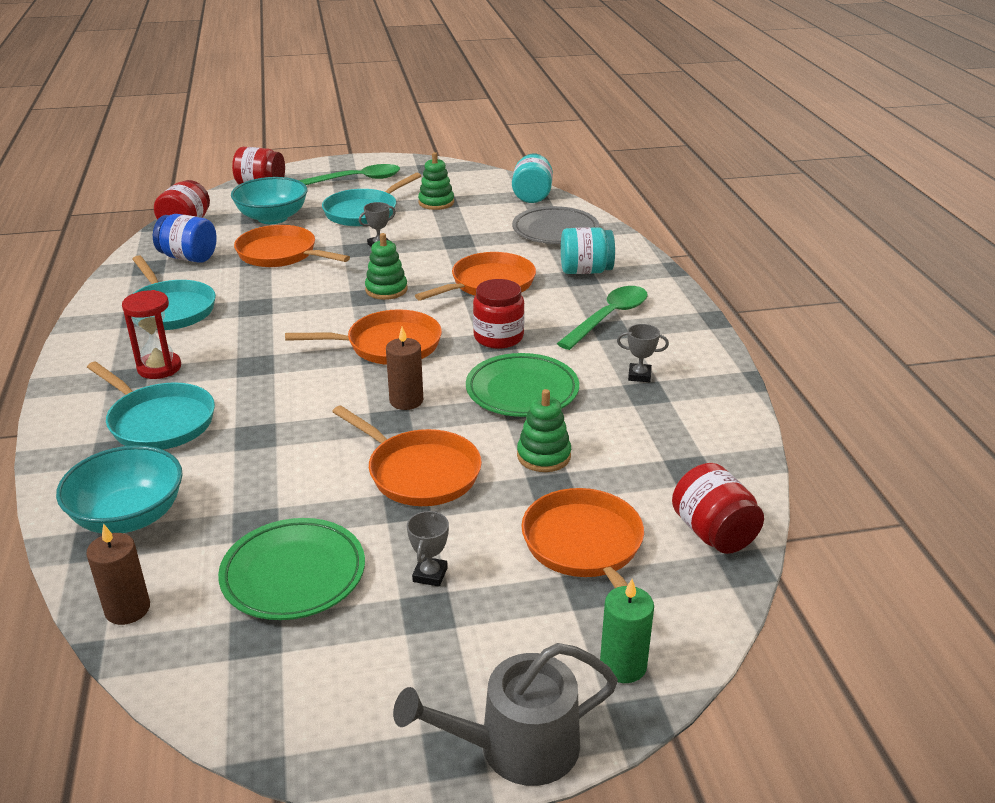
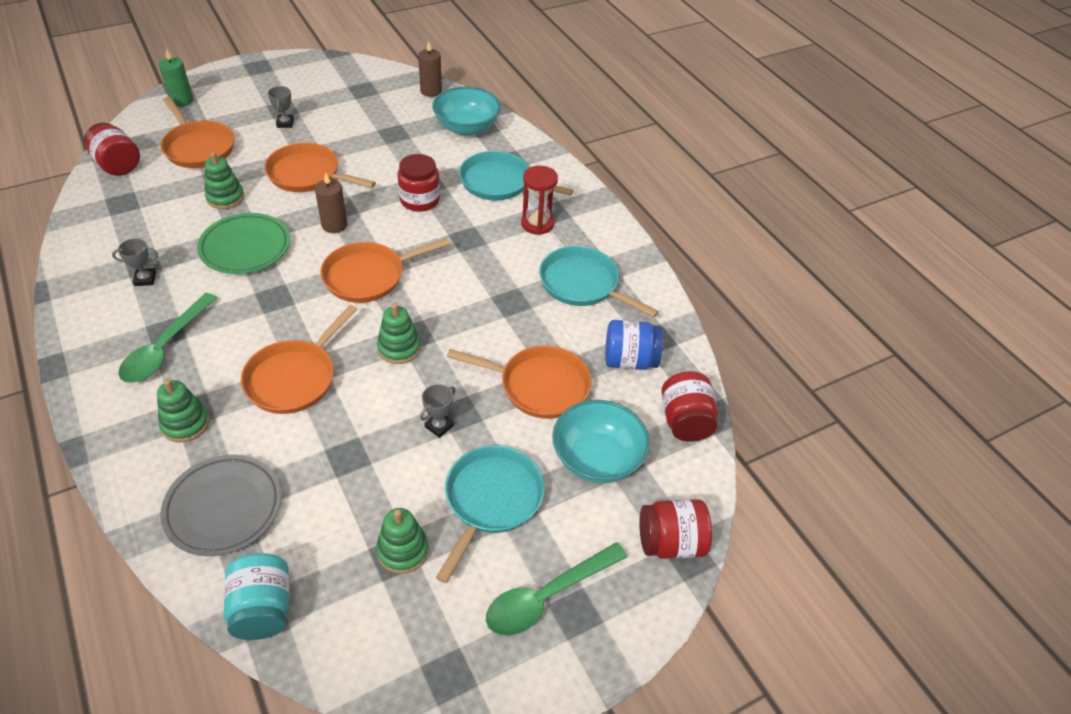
camera: 160 degrees right, 15 degrees up
(293, 575) = (358, 114): green plate -> none
(498, 337) = (273, 302): red jar -> red jar (420, 200)
(516, 747) = (231, 71): grey watering can -> none
(585, 271) = (185, 424): turquoise jar -> green stacking toy

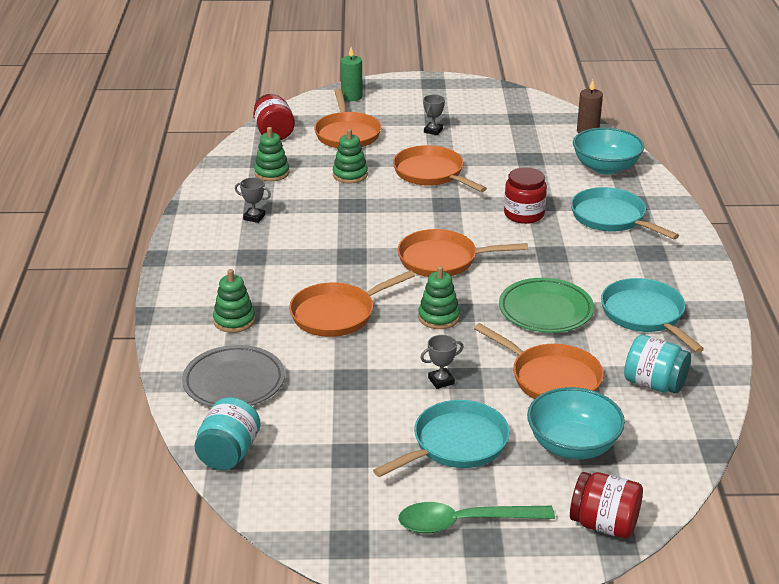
camera: 30 degrees right, 15 degrees down
(165, 347) = (245, 267): green spoon -> none
(245, 248) = (347, 214): green plate -> green plate (545, 310)
(334, 225) = (433, 215): brown candle -> none
(403, 550) = (359, 453): green stacking toy -> green stacking toy (272, 173)
(537, 224) = (629, 258): red hourglass -> none
(629, 360) = (654, 384): blue jar -> turquoise jar
(685, 421) = (680, 444): red jar -> none

